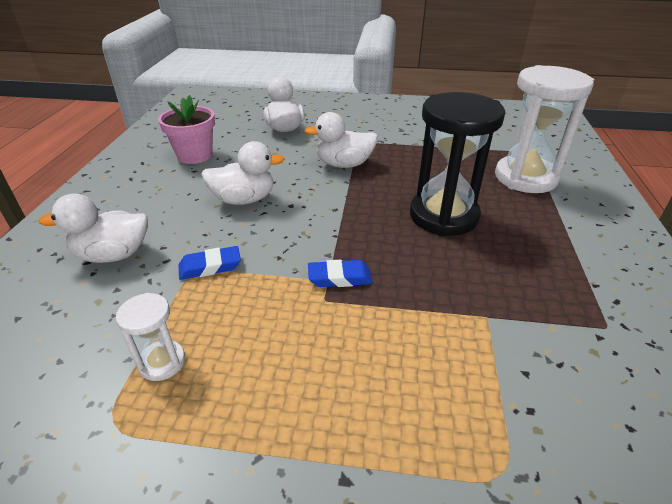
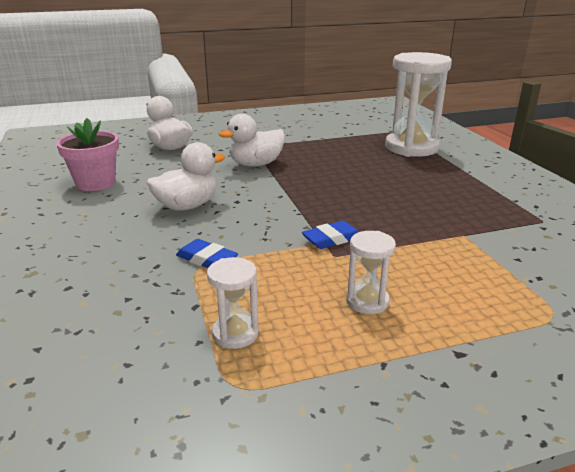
camera: 25 degrees left, 10 degrees down
(113, 255) = (93, 275): white duck -> none
(210, 266) = (207, 259): blue eraser -> blue eraser turned 75 degrees clockwise
(308, 370) = (367, 301): none -> white hourglass
(443, 216) = (374, 183): black hourglass -> none

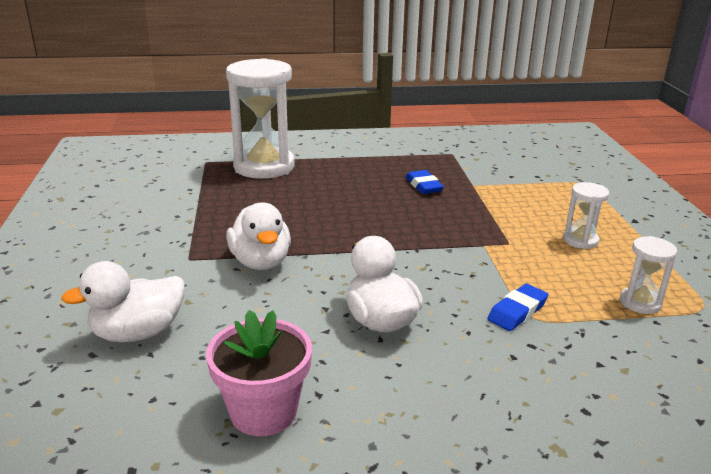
camera: 80 degrees left, 0 degrees up
(332, 239) = (476, 240): blue eraser -> blue eraser (423, 186)

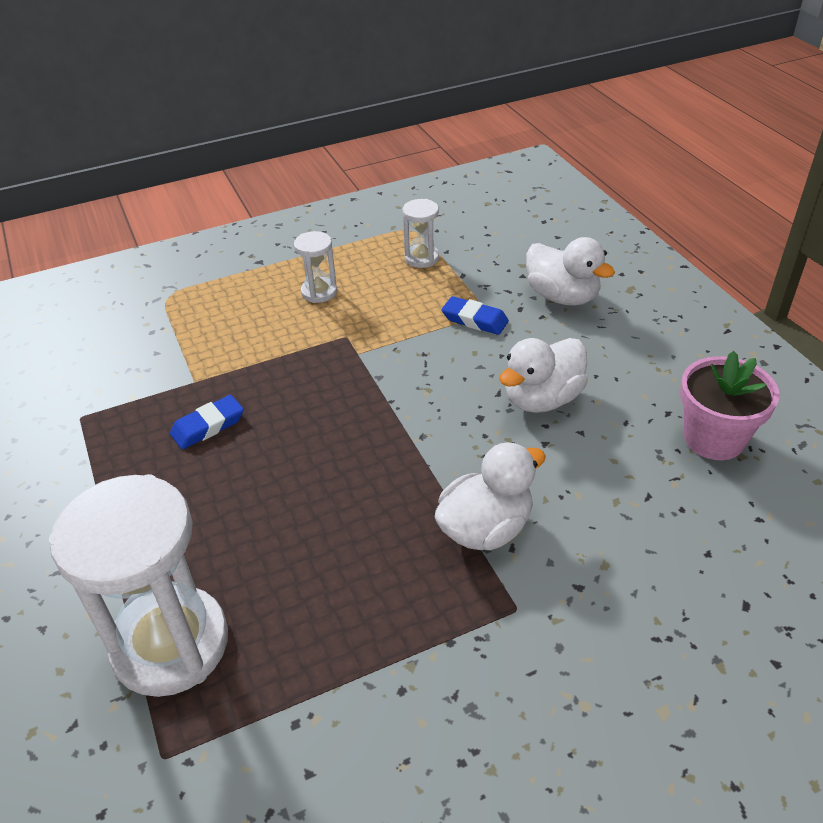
camera: 105 degrees left, 15 degrees up
(138, 333) = (687, 582): white duck -> white duck (562, 296)

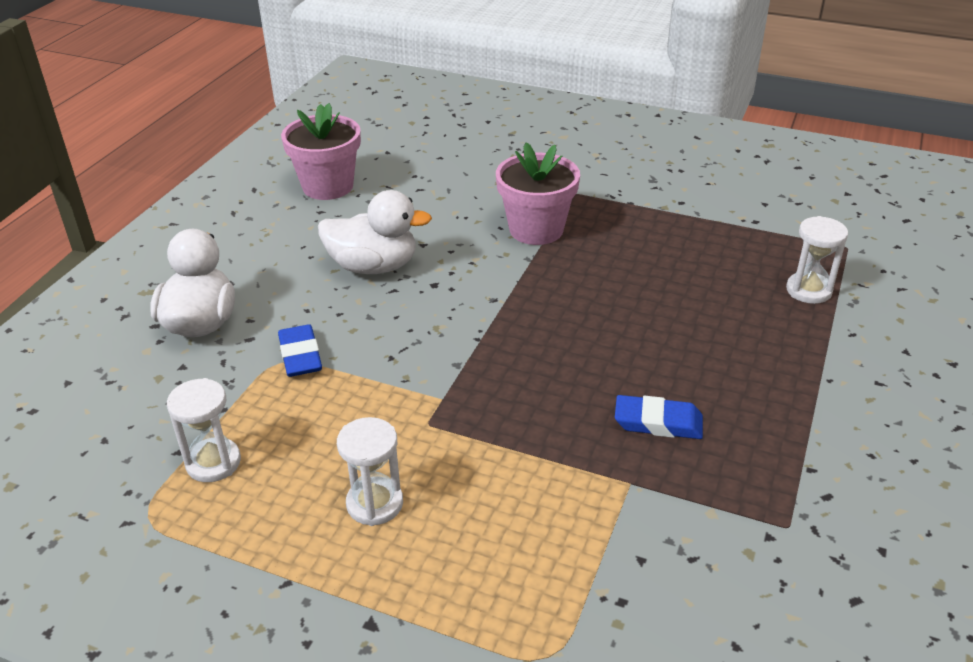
camera: 135 degrees left, 5 degrees down
(170, 644) = (808, 290): white hourglass -> white hourglass, size x0.46
(485, 528) = (536, 229): white duck -> pink flower pot

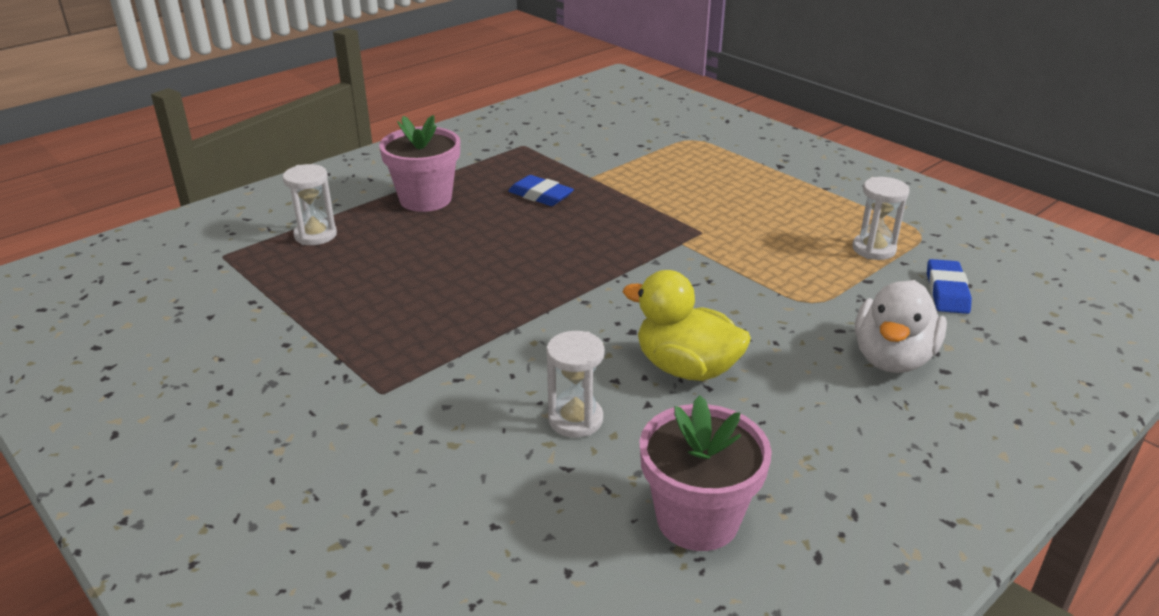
camera: 155 degrees left, 5 degrees down
(300, 355) = (791, 302): blue eraser -> blue eraser (946, 291)
(373, 266) = (686, 368): white duck -> yellow duck
(375, 504) = (759, 204): white hourglass -> white hourglass (575, 419)
(536, 229) = (476, 359): pink flower pot -> pink flower pot (425, 199)

